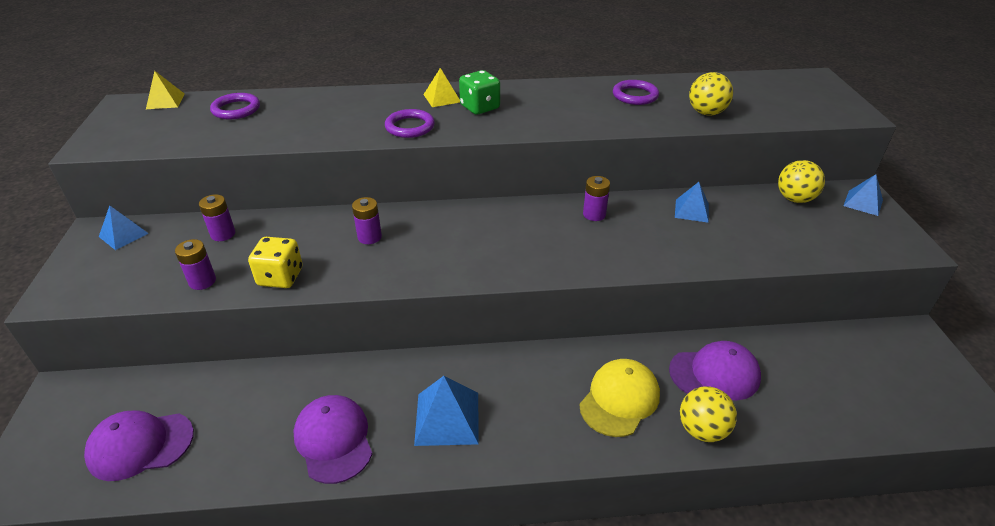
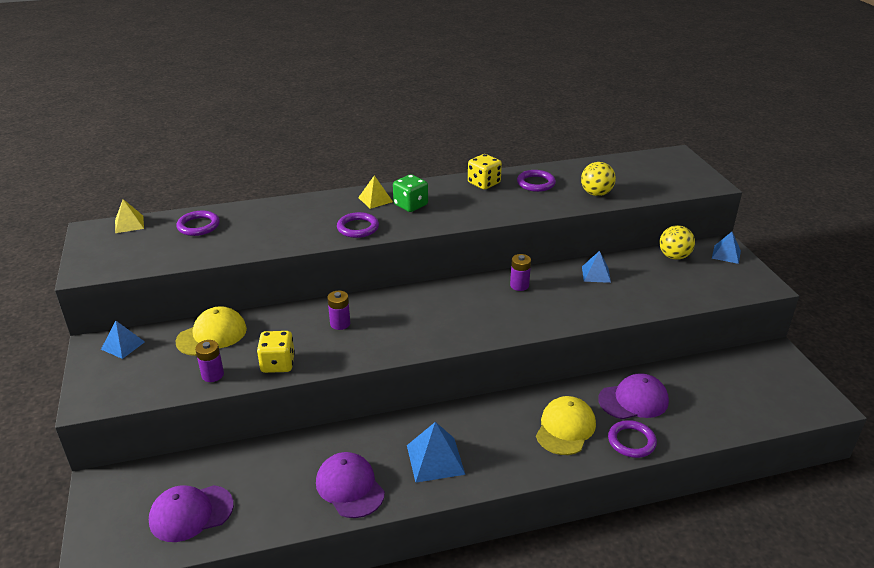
camera: 10 degrees left, 5 degrees down
(223, 234) = (212, 335): purple battery -> yellow cap
(573, 91) = (484, 183): none -> yellow dice
(702, 430) = (631, 441): yellow ball -> purple ring

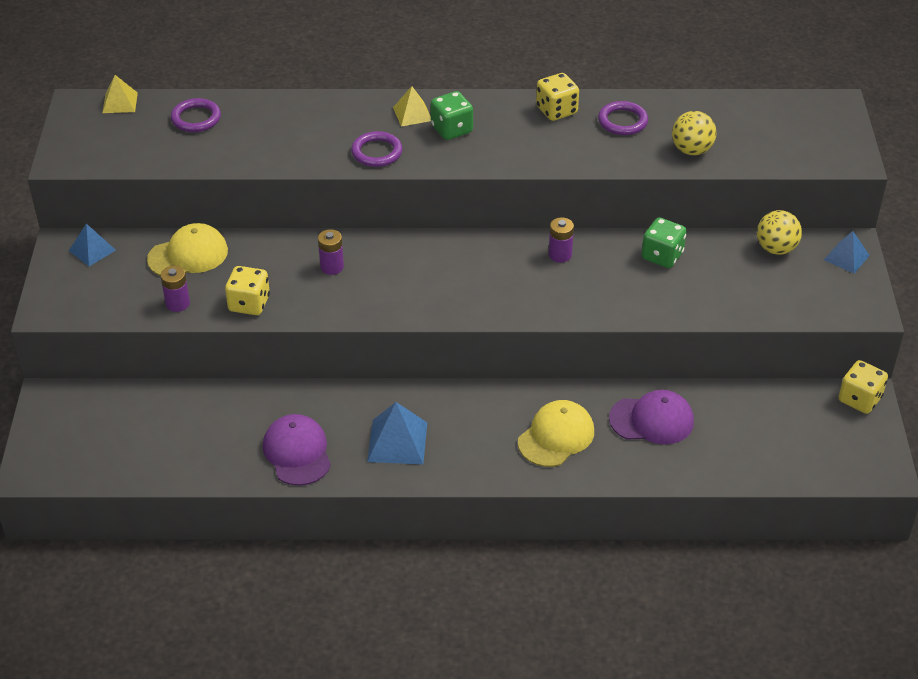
camera: 15 degrees right, 10 degrees up
(191, 513) = (131, 445): purple cap -> none
(596, 274) = (662, 256): blue pyramid -> green dice
(631, 441) = (623, 466): purple ring -> none
(775, 355) = (859, 399): none -> yellow dice

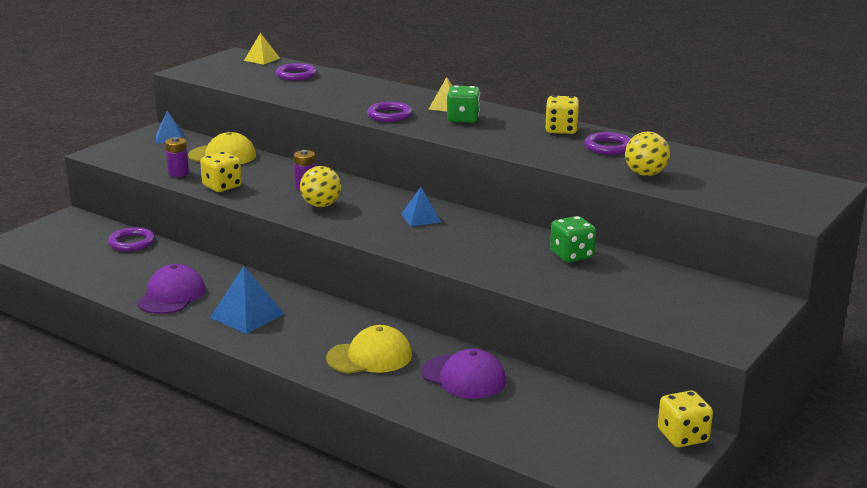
camera: 35 degrees right, 20 degrees down
(165, 401) = (132, 242): none -> purple ring
(560, 255) = (485, 230): purple battery -> none
(776, 249) = (685, 282): yellow ball -> yellow ball (321, 205)
(846, 257) = (750, 307): blue pyramid -> blue pyramid (420, 218)

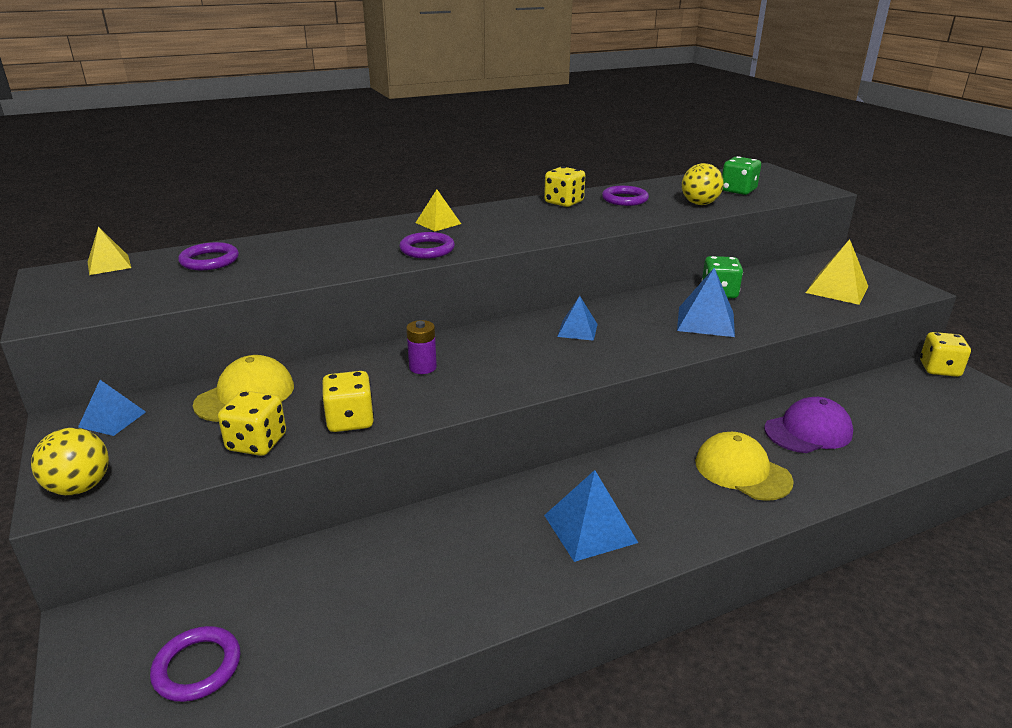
camera: 60 degrees left, 5 degrees up
(132, 242) = (272, 576): purple ring -> purple ring (197, 667)
(171, 295) = (483, 580): purple cap -> none
(178, 173) = (257, 443): purple battery -> yellow dice
(321, 205) = (487, 372): yellow ball -> yellow ball (80, 487)
(370, 357) = (742, 471): yellow cap -> yellow cap turned 60 degrees counterclockwise
(463, 119) = (485, 225): green dice -> green dice (738, 190)
(500, 259) = (706, 321): none -> blue pyramid
(663, 305) = (837, 289): none -> yellow pyramid

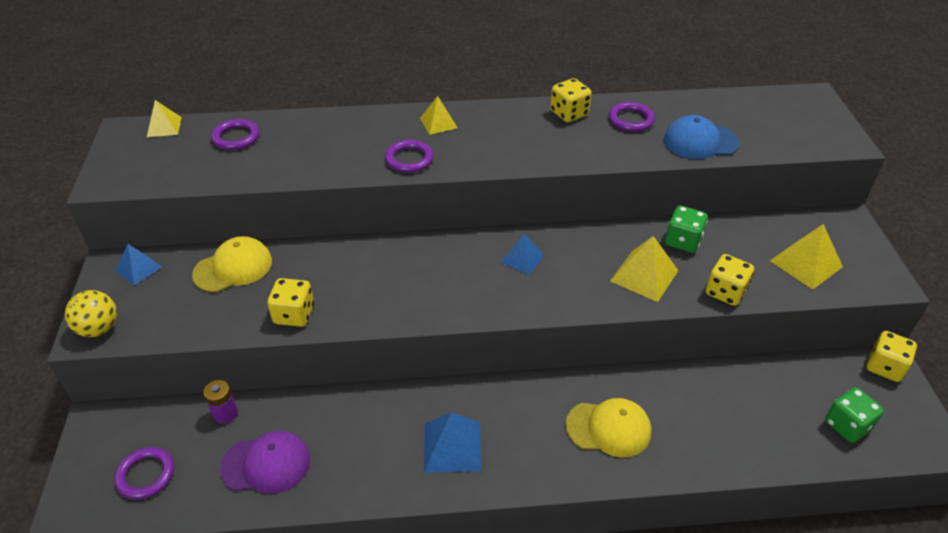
camera: 20 degrees right, 15 degrees up
(257, 443) = (222, 319): yellow dice -> yellow dice (725, 292)
(423, 367) = (373, 271): purple battery -> purple battery (225, 413)
(699, 204) = (700, 142): yellow ball -> blue cap
(706, 321) = (644, 275): blue pyramid -> yellow pyramid
(738, 190) = (756, 127): green dice -> green dice (847, 425)
(742, 471) = (608, 428): yellow cap -> yellow cap turned 120 degrees clockwise
(808, 431) = (697, 403): purple cap -> purple cap (266, 464)

